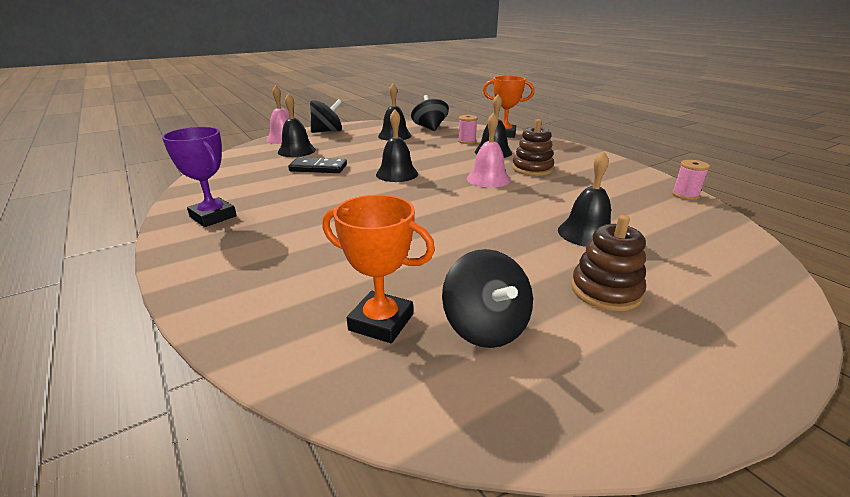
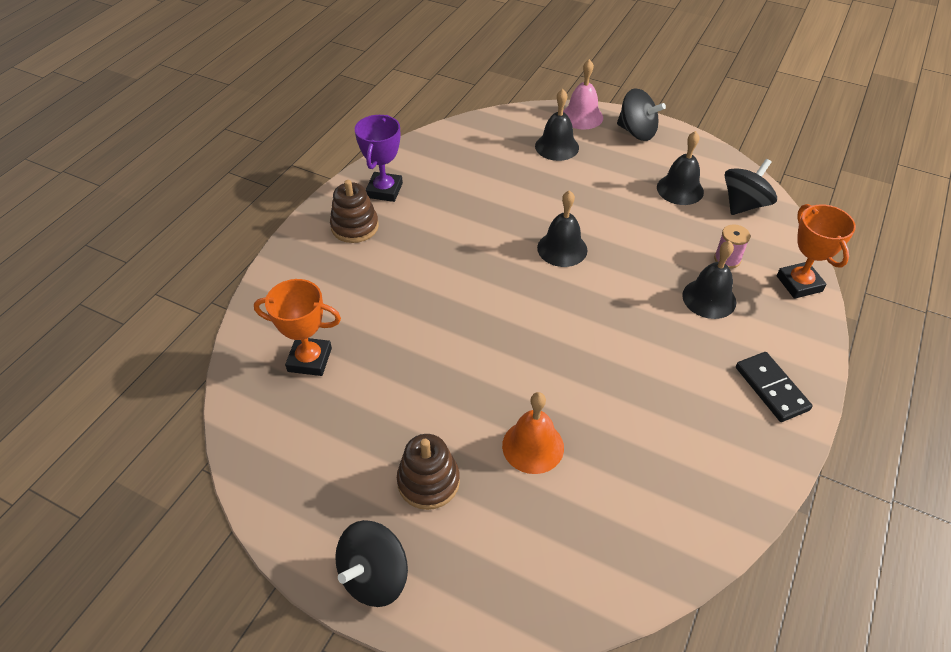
camera: 60 degrees right, 20 degrees up
(318, 168) = (527, 187): black domino -> black domino (771, 388)
(381, 322) = (310, 360): orange trophy -> orange trophy turned 75 degrees counterclockwise
(485, 327) = (334, 418): black spinning top -> black spinning top (374, 576)
(488, 179) = (612, 325): pink bell -> none
(532, 169) = (682, 354): brown stacking toy -> brown stacking toy (355, 227)
(586, 233) = (533, 446): black bell -> orange bell
(685, 195) = (724, 528): pink spool -> none

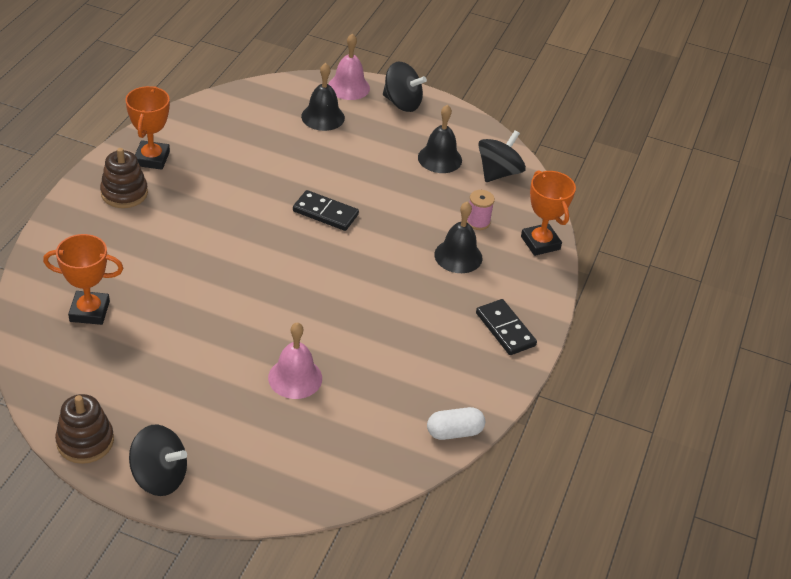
camera: 10 degrees left, 5 degrees down
(374, 576) = (159, 477): black spinning top -> black spinning top turned 105 degrees counterclockwise
(384, 190) = (152, 158): purple trophy -> orange trophy
(428, 481) = (203, 406): brown stacking toy -> brown stacking toy (85, 441)
(533, 446) = (295, 378): orange bell -> pink bell
(562, 249) = (325, 213): black bell -> black domino
(724, 524) = (454, 432): none -> white capsule

